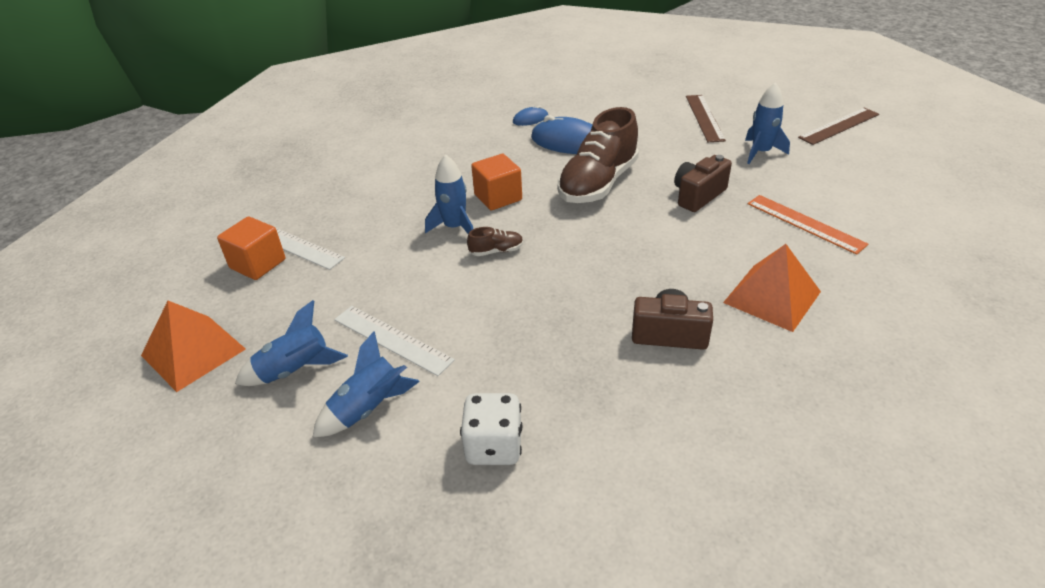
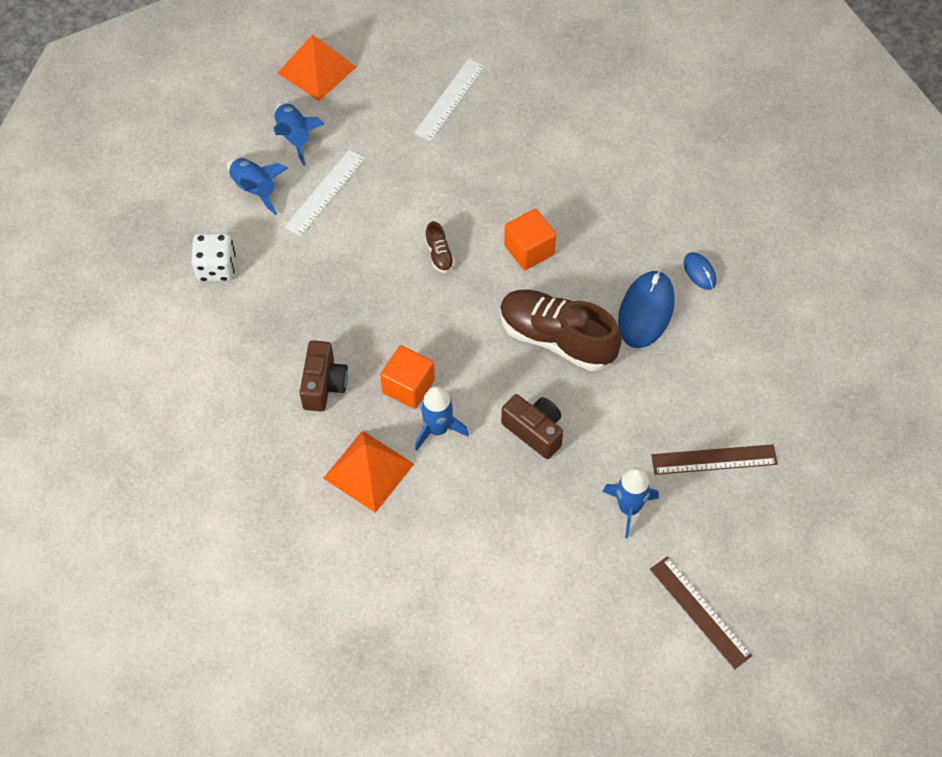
camera: 85 degrees right, 20 degrees up
(258, 264) = (423, 80): orange cube -> orange cube (408, 386)
(454, 227) = (477, 218): blue rocket -> blue rocket (437, 429)
(805, 223) = (483, 523): orange ruler -> none

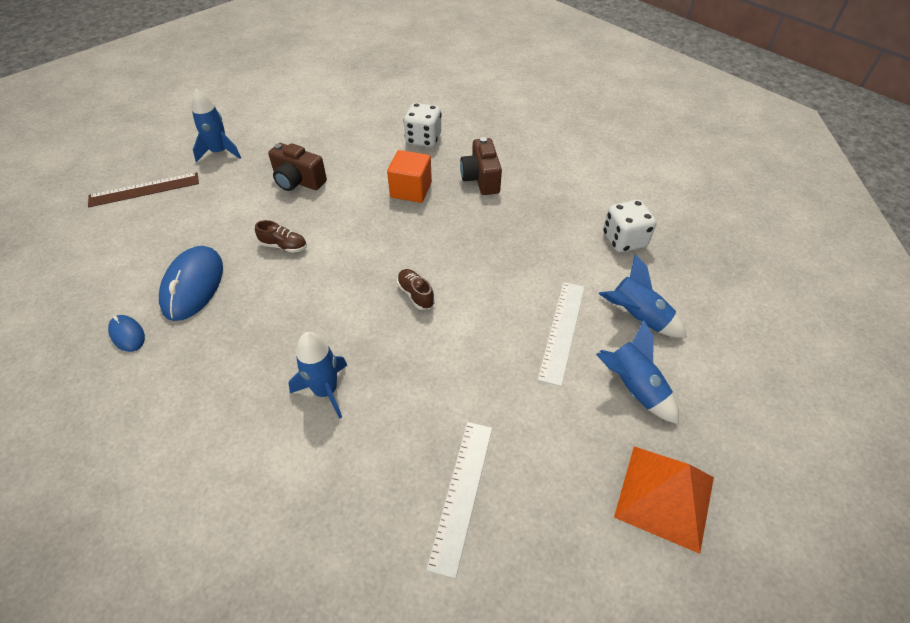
camera: 165 degrees right, 10 degrees down
(368, 471) = (423, 139): orange pyramid -> white dice
(437, 429) = (378, 169): blue rocket -> blue rocket (325, 391)
(529, 250) = (320, 318): orange cube -> none
(557, 339) = (284, 246): brown shoe -> brown shoe, size x0.41
(700, 612) = (172, 113): brown ruler -> none

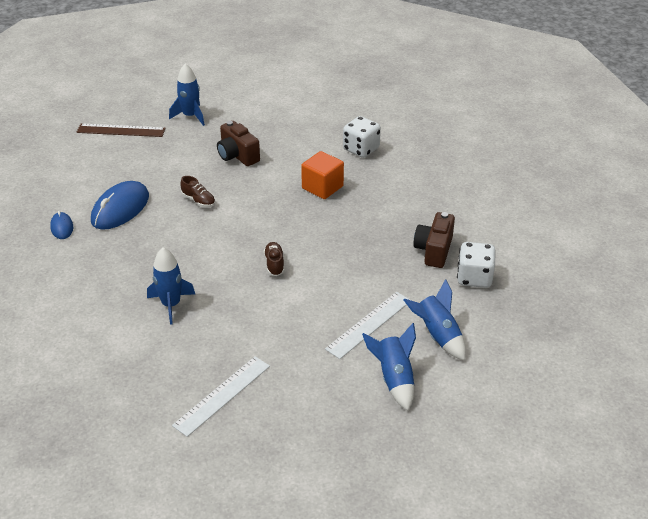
camera: 25 degrees right, 10 degrees down
(481, 179) = (387, 195): brown camera -> brown camera (434, 250)
(664, 496) = (362, 449): orange pyramid -> none

